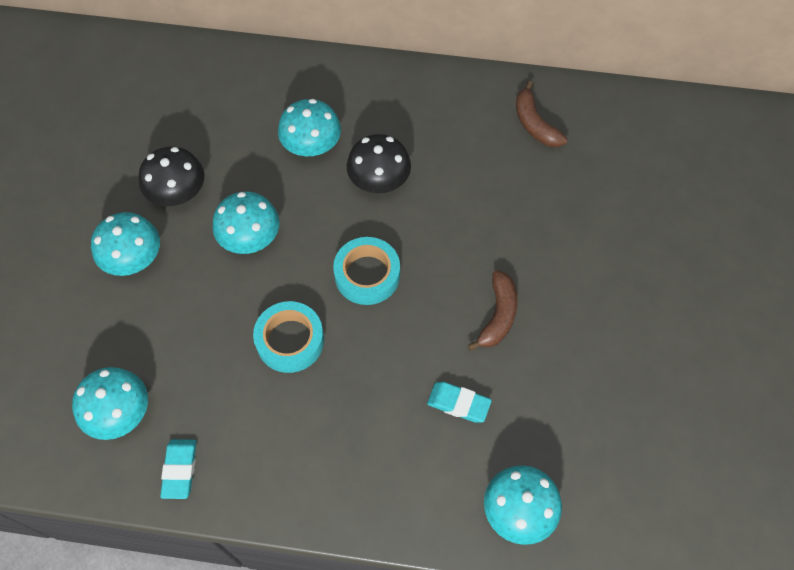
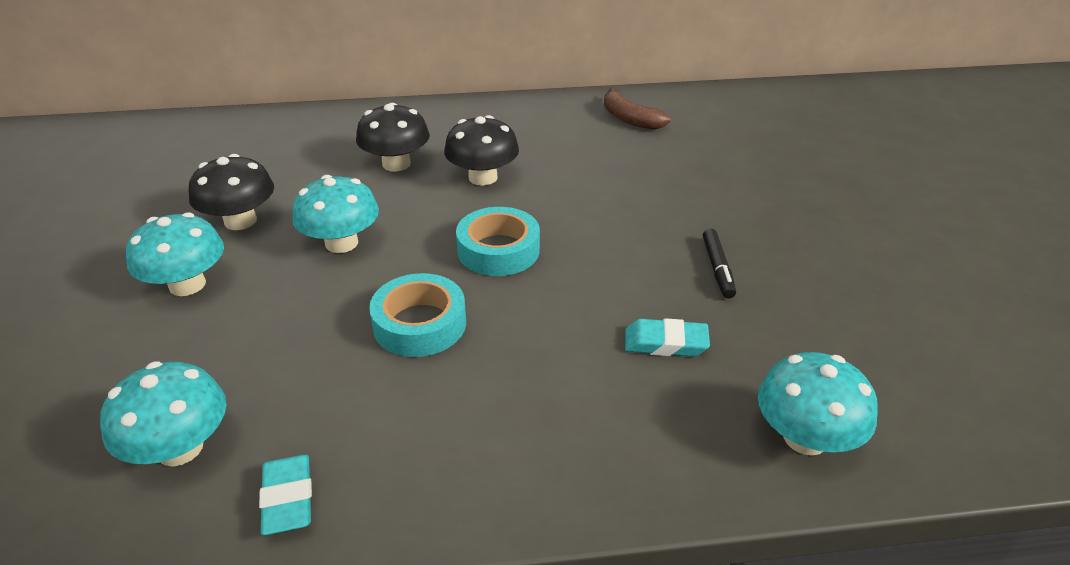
camera: 15 degrees left, 25 degrees down
(311, 145) = (396, 164): turquoise mushroom -> black mushroom
(498, 315) = (670, 257): brown banana -> none
(530, 337) = (717, 268): none -> black marker

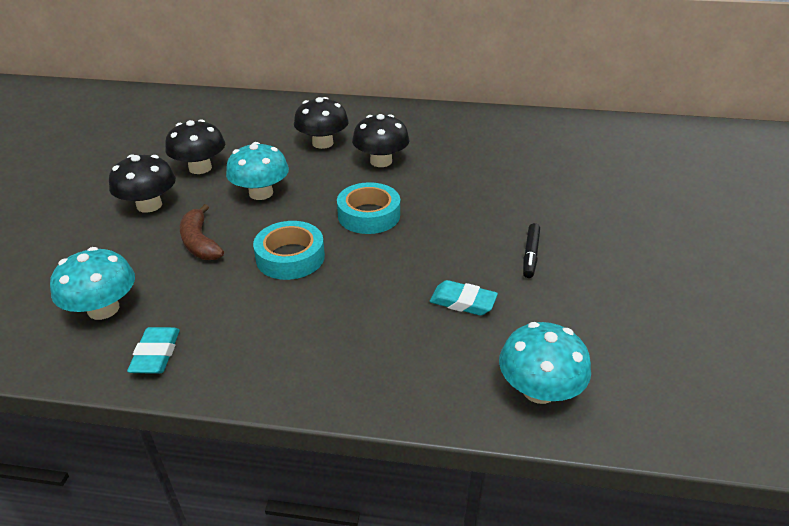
camera: 15 degrees right, 0 degrees up
(187, 285) = (149, 205): turquoise mushroom -> black mushroom
(629, 119) = (514, 132): brown banana -> brown banana (200, 242)

